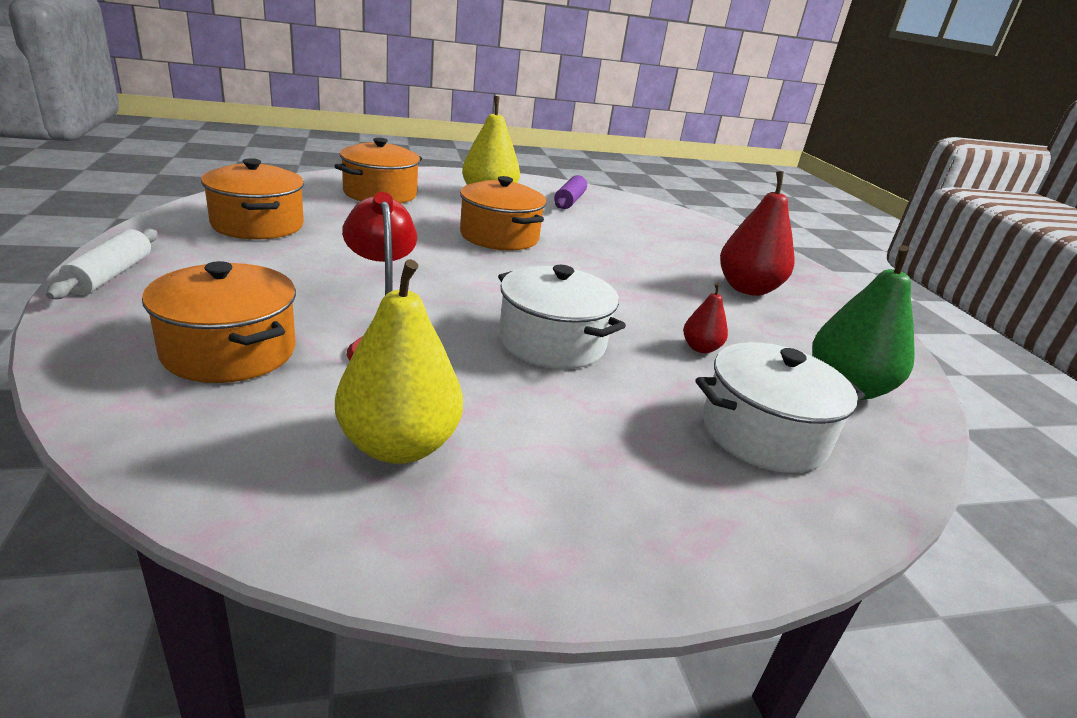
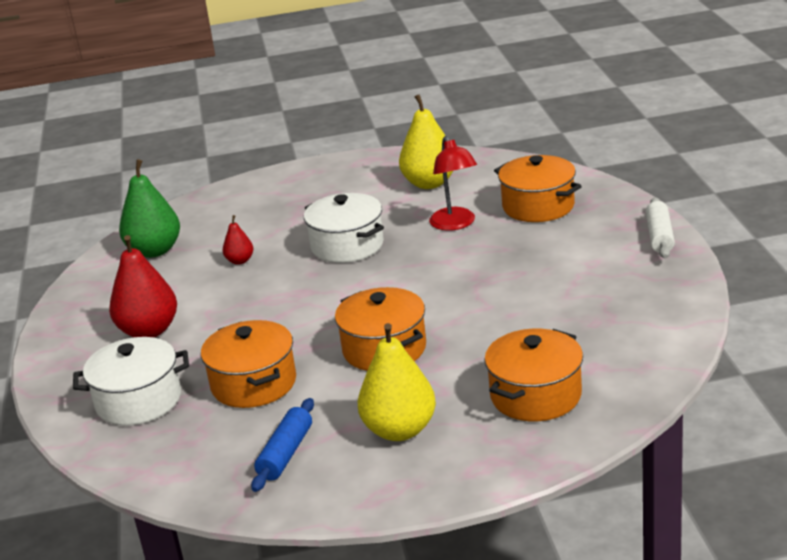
camera: 170 degrees left, 0 degrees up
(258, 225) = (616, 308): orange pot -> orange pot (254, 383)
(569, 201) = (286, 453): purple rolling pin -> blue rolling pin
(763, 434) = (237, 216): white pot -> white pot (138, 400)

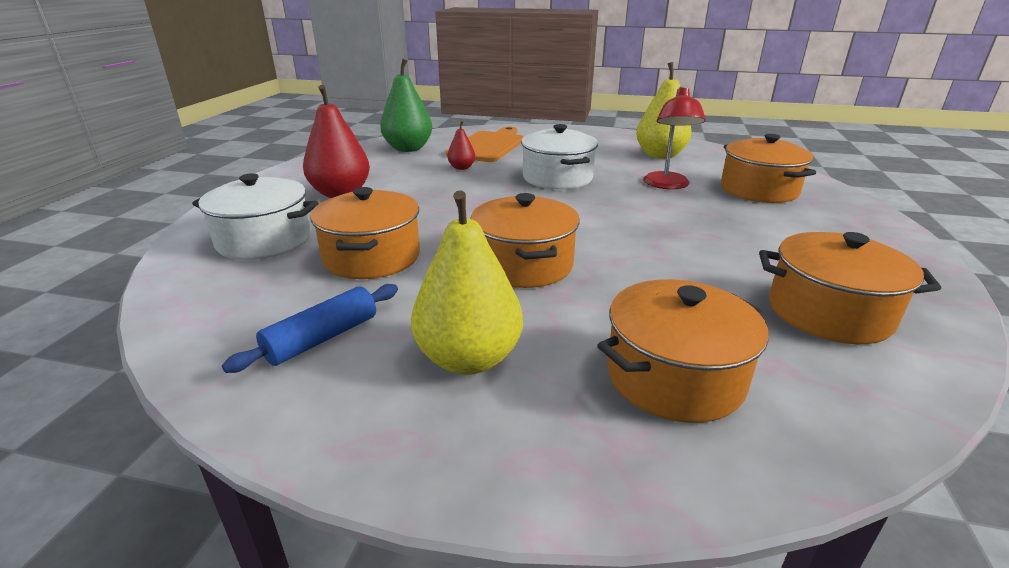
camera: 20 degrees right, 0 degrees up
(241, 221) = (488, 146): none -> orange cutting board
(618, 317) = (829, 312): none -> orange pot
(659, 236) = (900, 244): white rolling pin -> none

